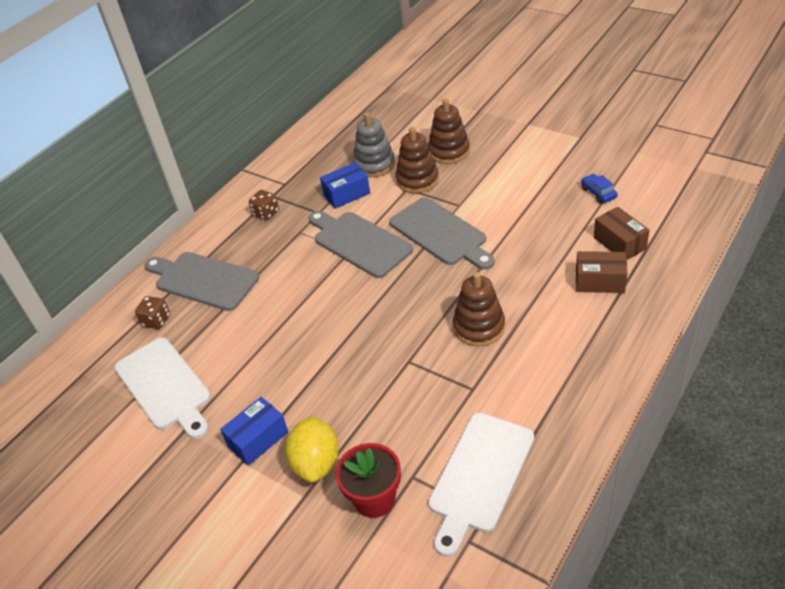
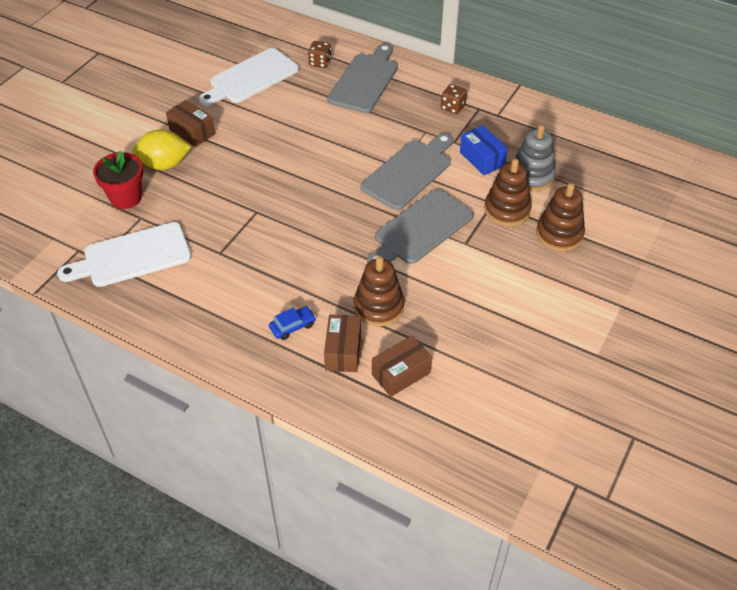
camera: 80 degrees right, 5 degrees up
(258, 439) = (192, 132): blue box -> brown box
(479, 327) = (290, 257): brown stacking toy -> brown stacking toy (378, 307)
(479, 476) = (132, 256): white cutting board -> white cutting board turned 45 degrees counterclockwise
(598, 193) = (488, 363): blue car -> blue car (292, 326)

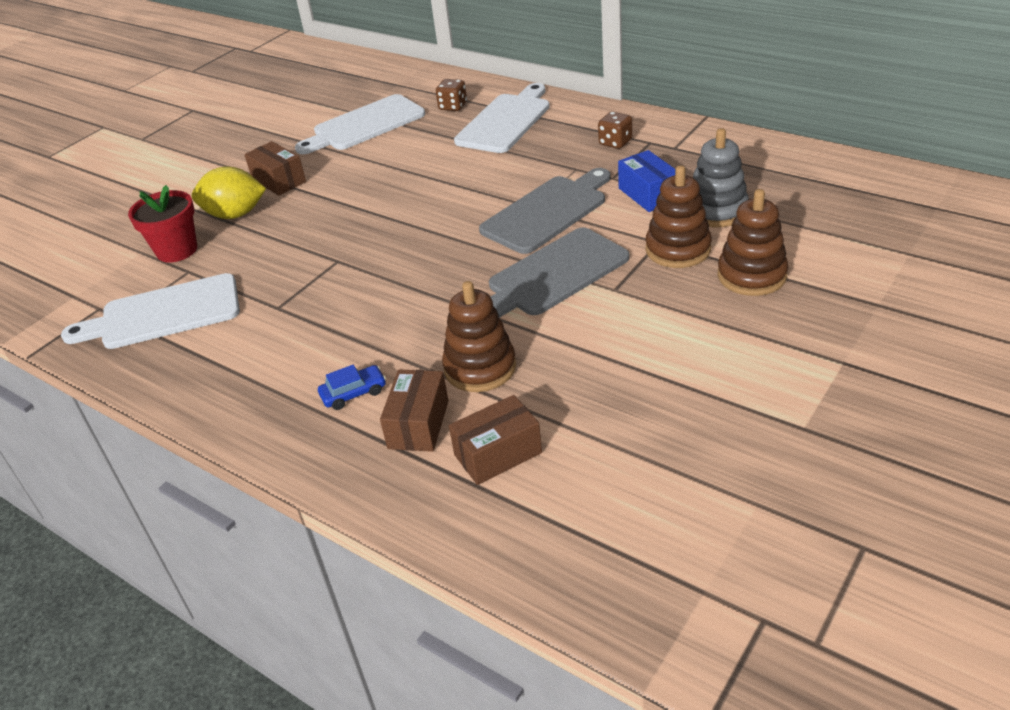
camera: 10 degrees right, 10 degrees down
(365, 81) = (505, 121): grey cutting board -> white cutting board

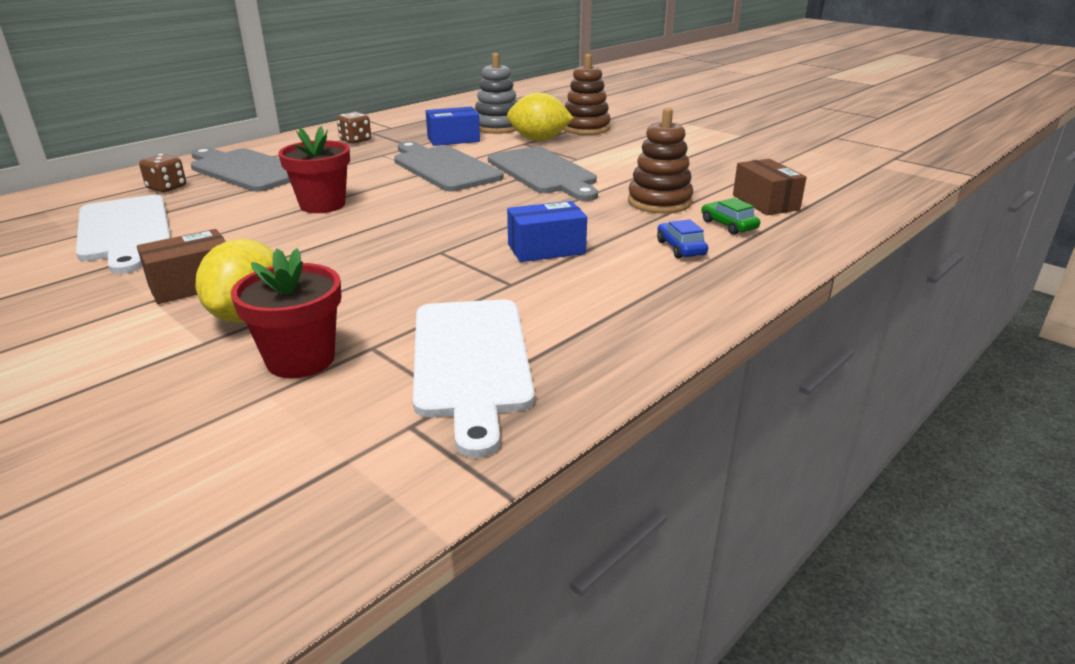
camera: 85 degrees left, 10 degrees down
(346, 313) = (546, 249): none -> blue box
(418, 424) = (728, 225): brown box -> green car
(430, 180) = (322, 205): none -> red flower pot
(505, 121) = (246, 170): white cutting board -> grey cutting board
(678, 249) = (539, 140): brown stacking toy -> yellow lemon

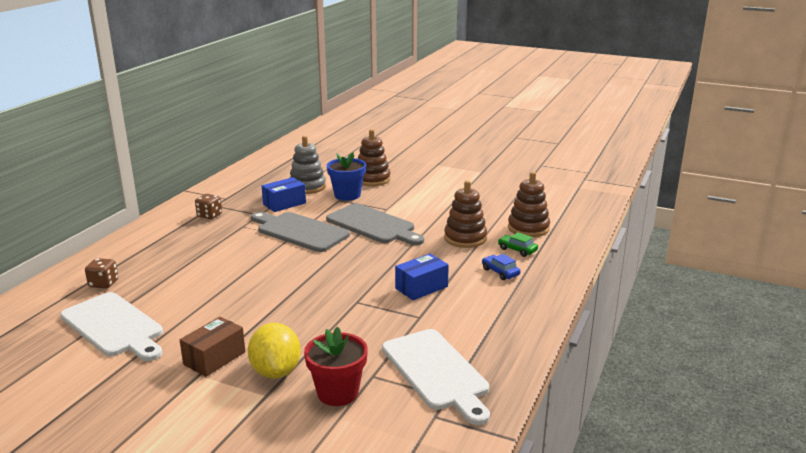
camera: 20 degrees left, 5 degrees down
(246, 170) = (150, 257): grey cutting board -> none
(322, 205) = (241, 278): red flower pot -> none
(539, 140) = (347, 195): yellow lemon -> blue flower pot
(765, 202) = (528, 228): brown box -> brown stacking toy

